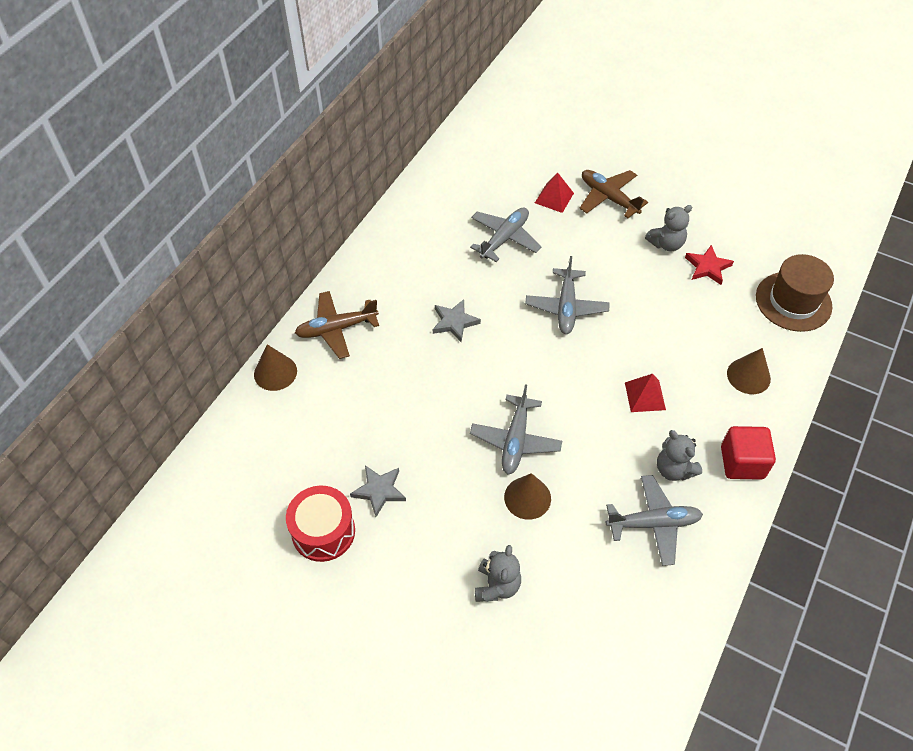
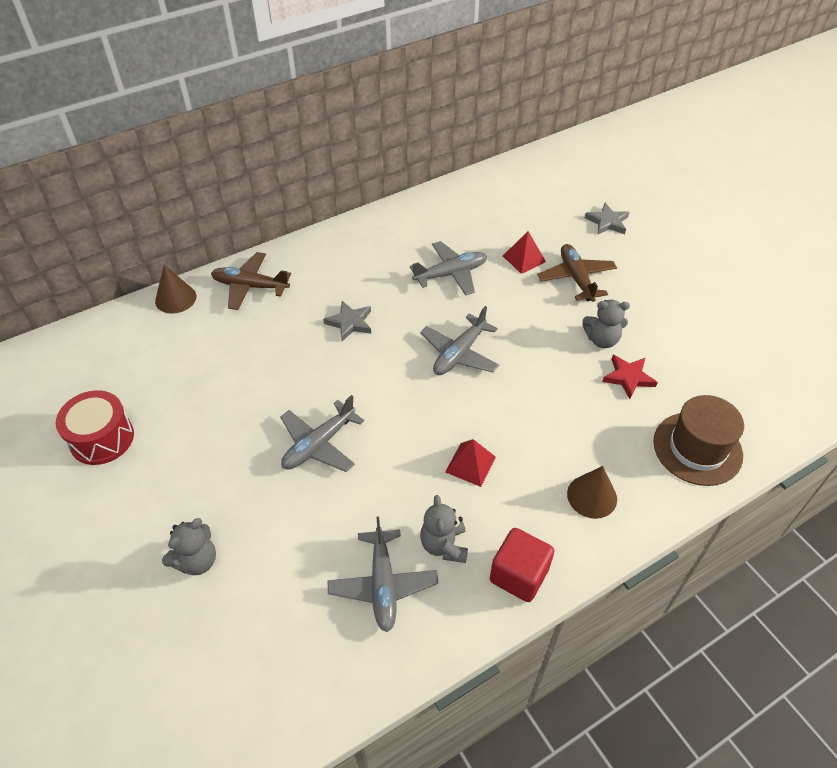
camera: 30 degrees right, 5 degrees down
(379, 491) = (172, 428): grey star -> grey star (607, 222)
(527, 498) = (287, 499): brown cone -> none
(653, 523) = (383, 584): grey plane -> grey plane turned 60 degrees clockwise

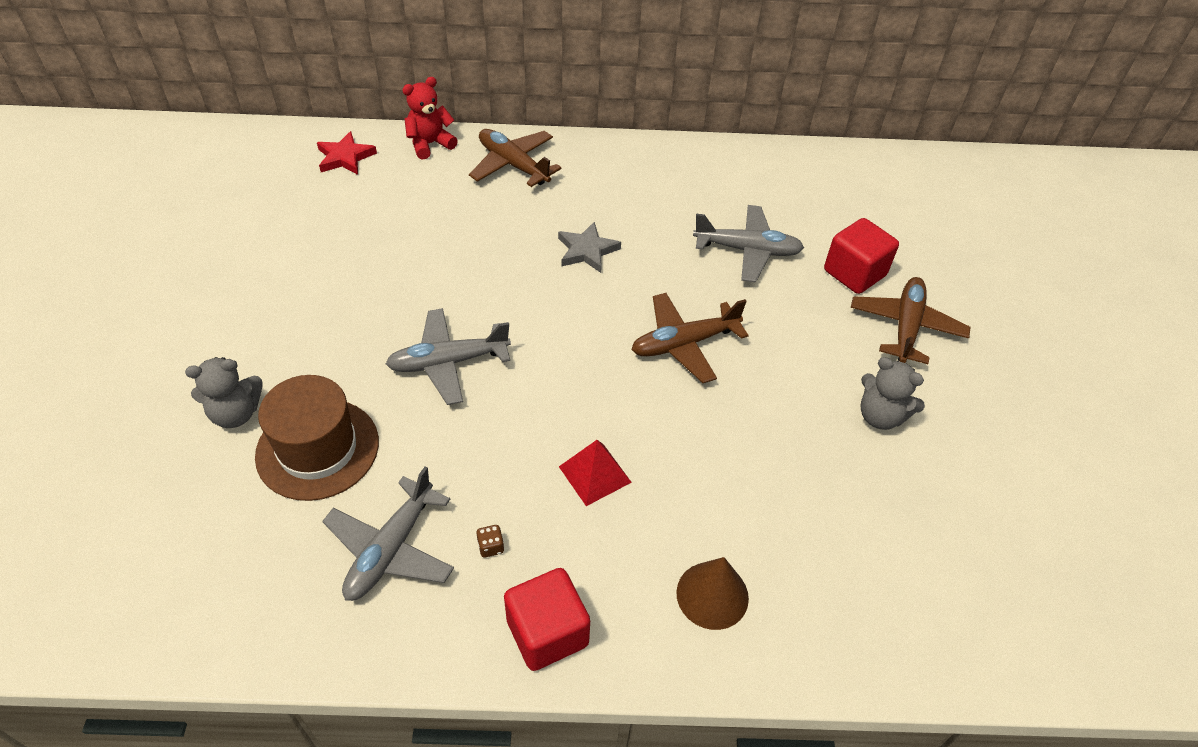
camera: 30 degrees right, 0 degrees up
(102, 438) = (252, 247): red drum -> none
(175, 298) = (430, 144): brown cone -> red teddy bear
(444, 545) = (491, 546): grey teddy bear -> brown dice
(459, 353) = (684, 344): grey plane -> brown plane
(524, 258) = (854, 273): red pyramid -> red cube
(607, 222) = (1005, 278): grey star -> none
(628, 377) = (879, 479): red star -> red star (345, 157)
(697, 448) = (905, 618): brown hat -> brown hat (317, 449)

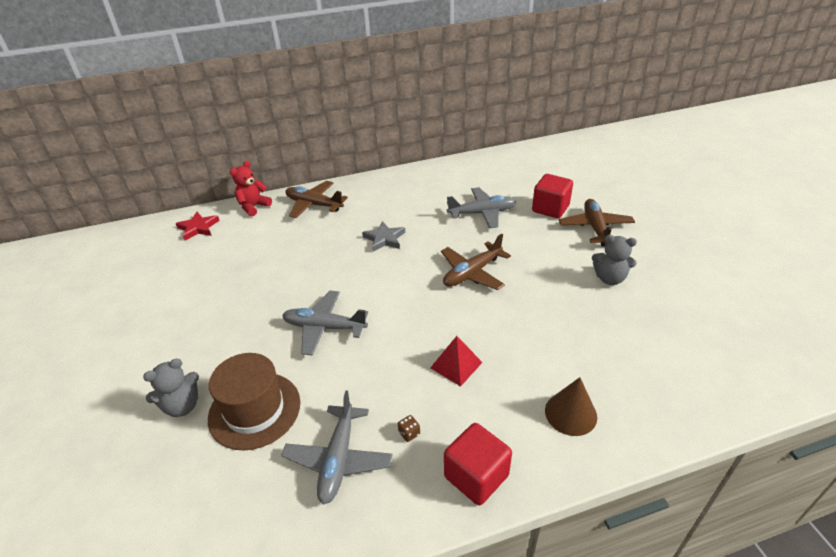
camera: 15 degrees left, 10 degrees down
(448, 362) = (324, 327): grey plane -> grey plane turned 45 degrees clockwise

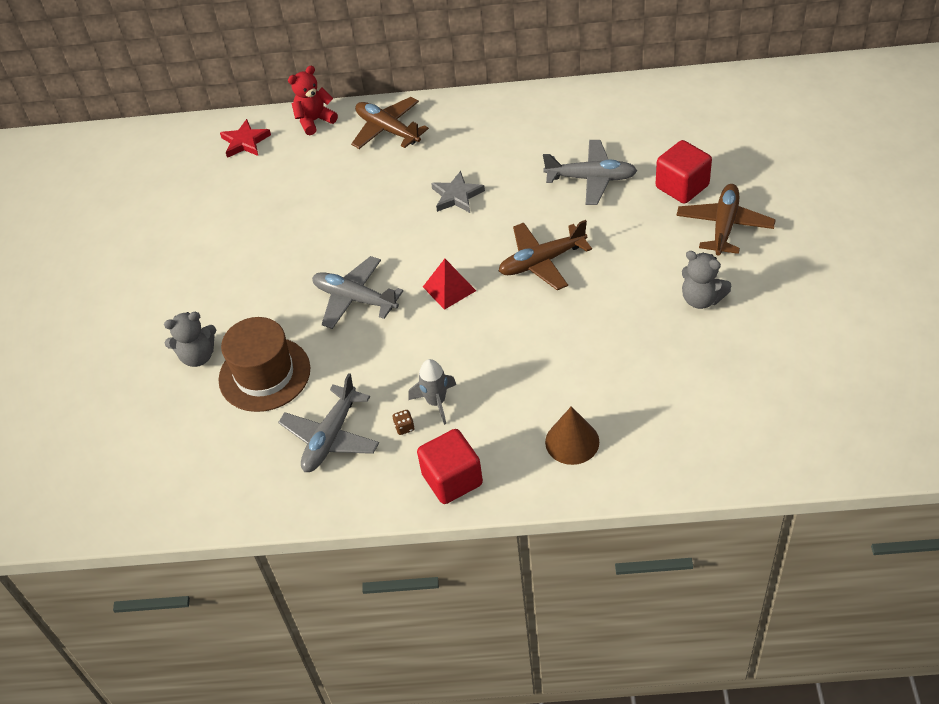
camera: 20 degrees right, 10 degrees up
(430, 403) = (436, 402): none -> grey rocket
(456, 365) = (478, 368): red pyramid -> red pyramid (449, 288)

